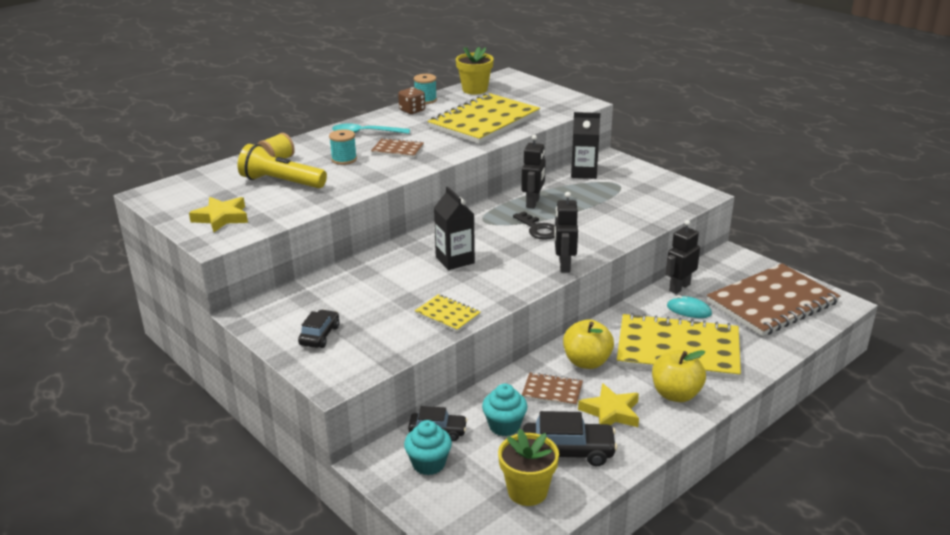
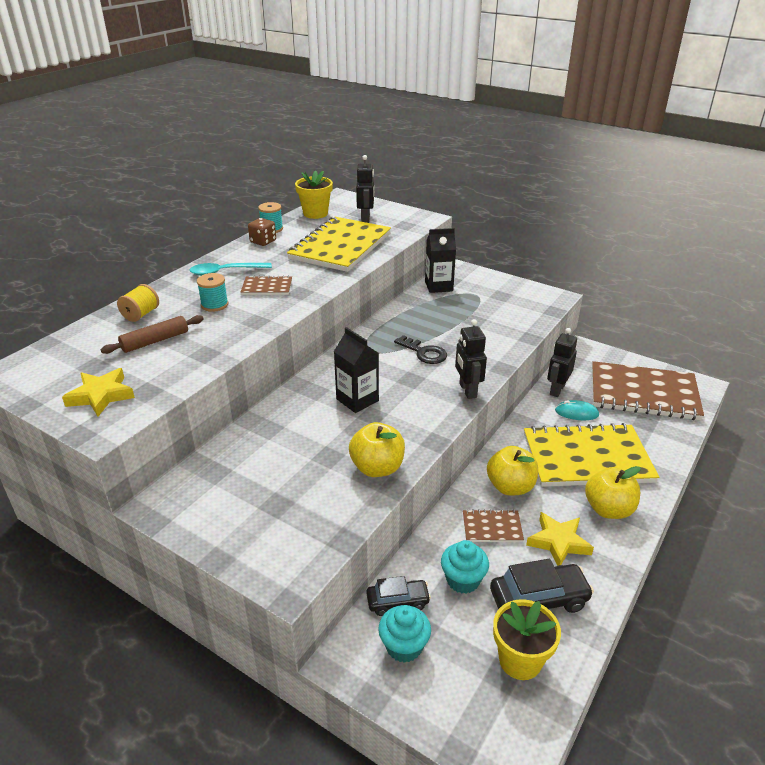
camera: 15 degrees left, 5 degrees up
(281, 182) = (155, 341): yellow flashlight -> brown rolling pin
(320, 335) = (249, 519): black car -> none
(447, 314) = (377, 468): yellow notebook -> yellow apple
(533, 203) = (406, 324): black robot -> black robot (366, 219)
(772, 302) = (643, 393): brown notebook -> brown notebook turned 60 degrees clockwise

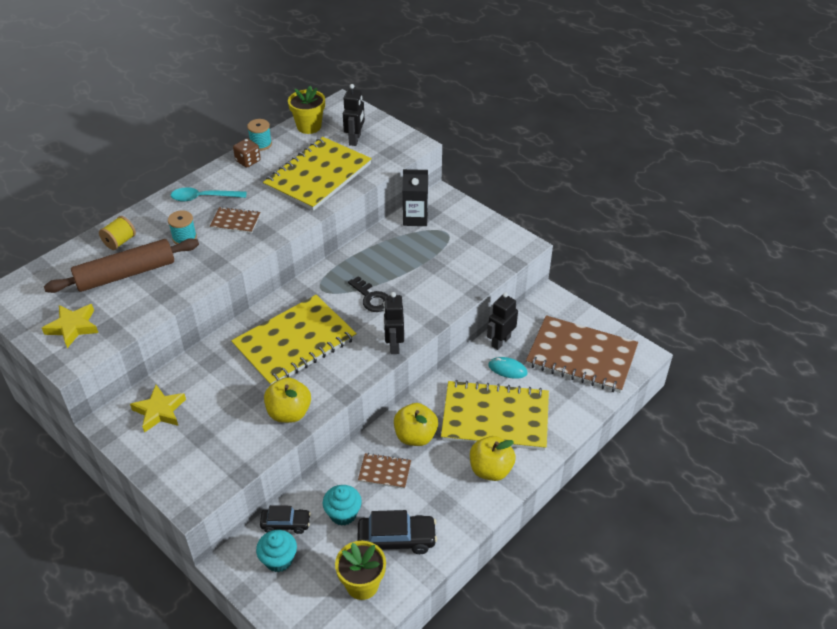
camera: 10 degrees right, 10 degrees up
(155, 341) = (126, 274): brown rolling pin -> brown rolling pin, size x1.70
(357, 400) = (295, 342): black carton -> yellow notebook
(558, 542) = (434, 493): yellow star -> yellow star (159, 411)

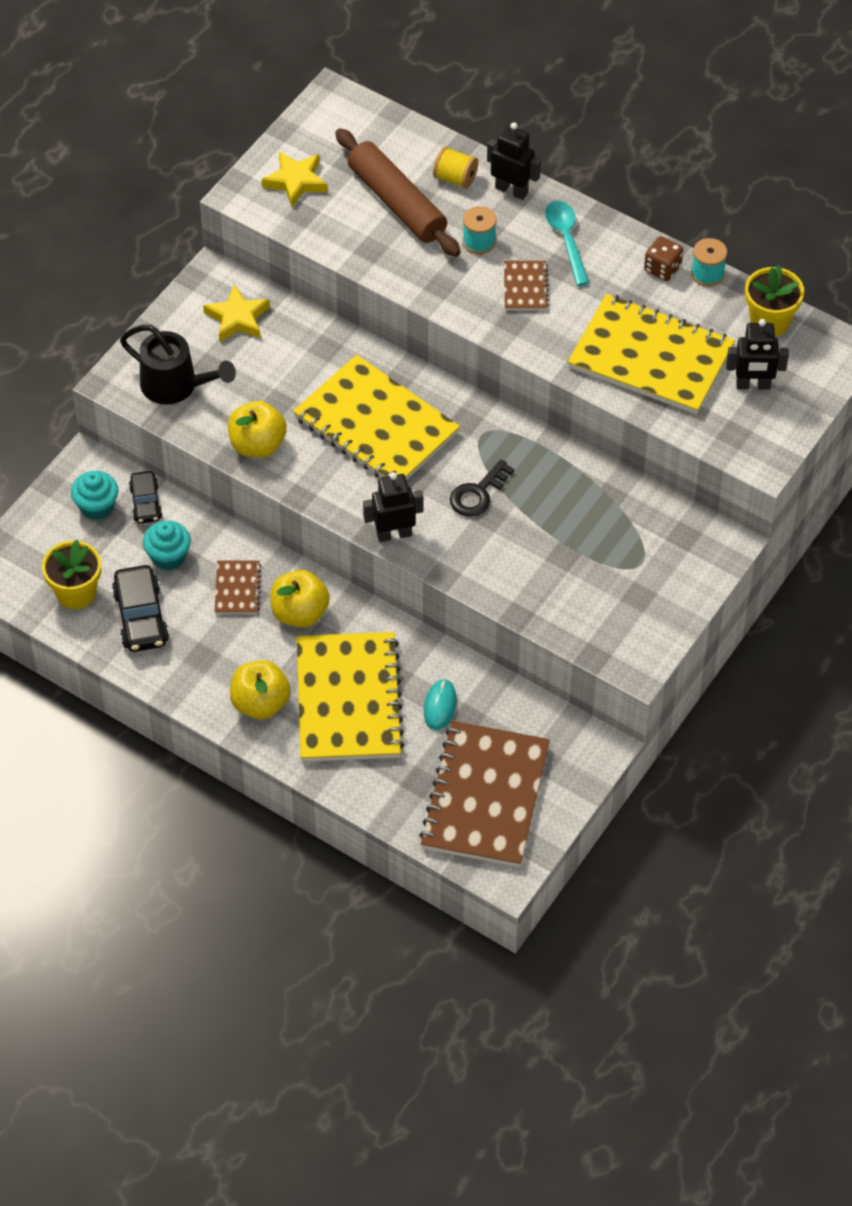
camera: 80 degrees right, 10 degrees up
(211, 458) = (176, 386): none -> black watering can
(415, 218) = (663, 519): black carton -> none
(500, 341) = (492, 692): black robot -> black robot (511, 190)

